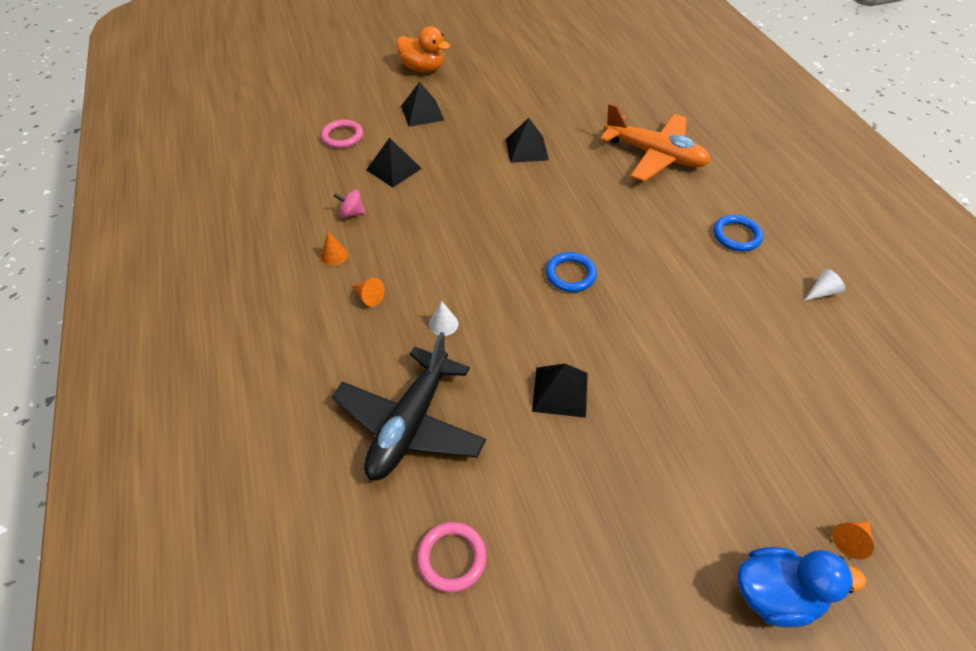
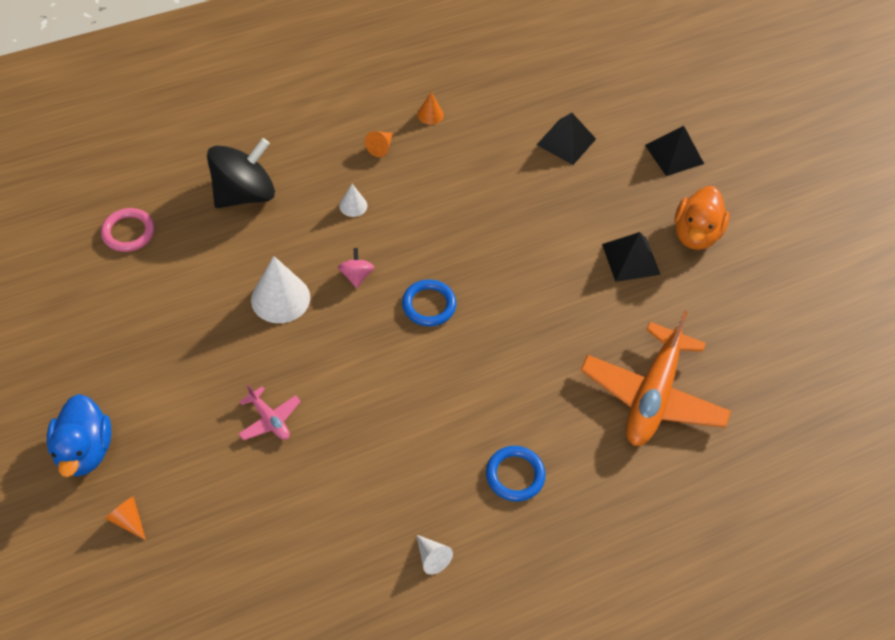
camera: 80 degrees right, 5 degrees up
(342, 137) = (610, 91): pink ring -> none
(352, 213) = (490, 118): pink spinning top -> pink spinning top (356, 276)
(410, 424) = (244, 194): black plane -> black spinning top
(423, 69) = (767, 145): orange duck -> orange duck (695, 234)
(560, 391) = (280, 298): black pyramid -> white cone
(708, 405) = (269, 419): none -> pink plane

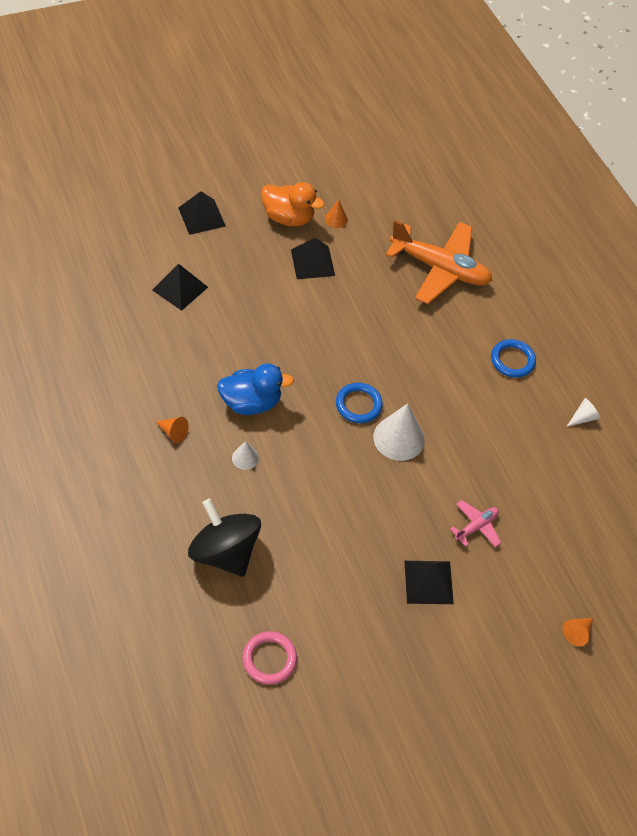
camera: 90 degrees left, 0 degrees up
(85, 450) = (516, 675): blue duck -> blue duck (251, 402)
(202, 369) = (428, 582): none -> black pyramid
(280, 298) = (351, 519): white cone -> white cone (399, 438)
(356, 276) = (327, 458): pink spinning top -> none
(430, 114) = (134, 389): orange cone -> orange cone (336, 219)

